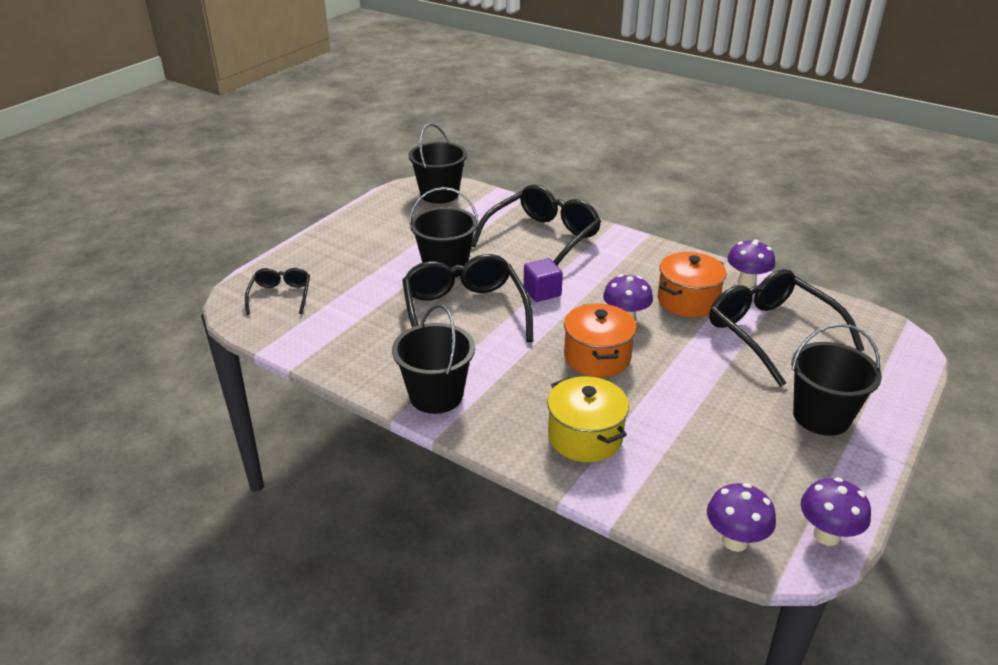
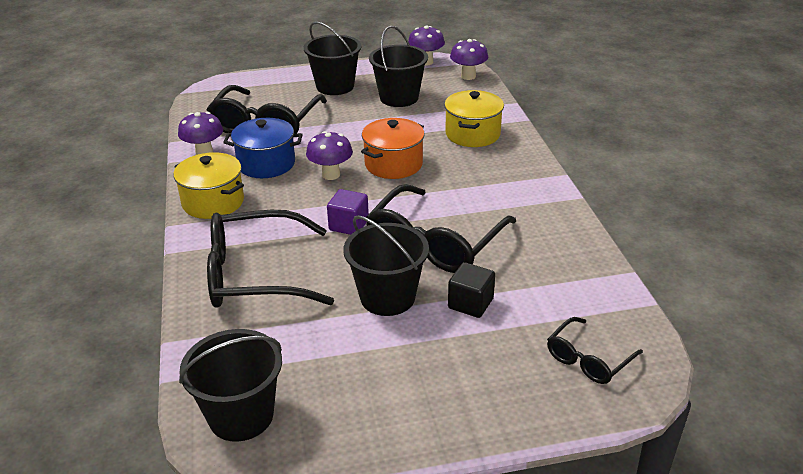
camera: 135 degrees left, 0 degrees up
(389, 289) = (470, 303): none -> black cube
(436, 395) = (535, 196): black bucket -> black bucket (399, 98)
(657, 258) = (213, 202): none -> yellow pot
(688, 301) = (266, 164): orange pot -> blue pot

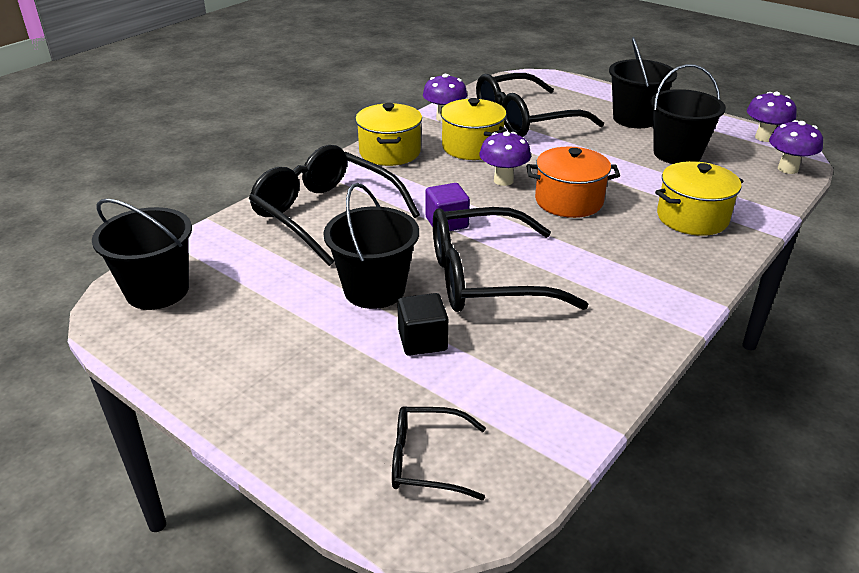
camera: 50 degrees right, 0 degrees up
(266, 164) = (472, 147): blue pot -> yellow pot

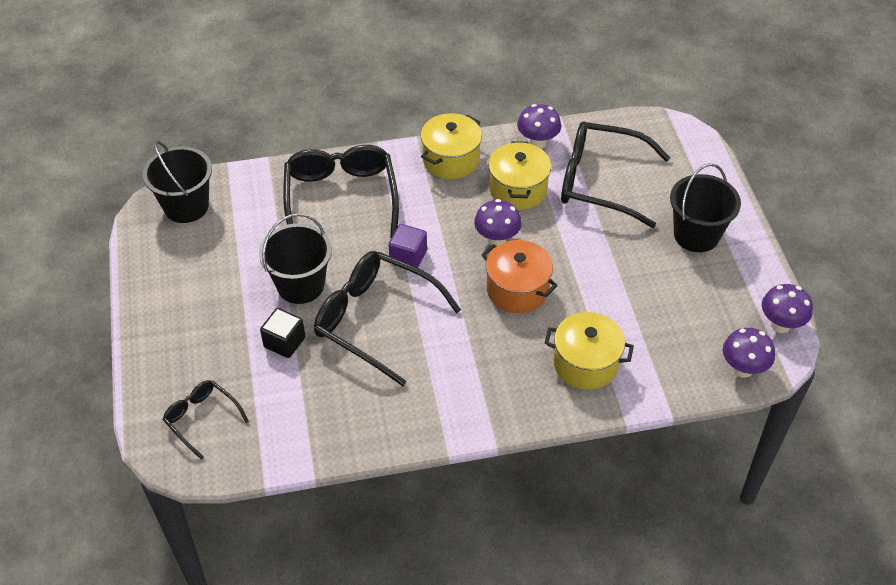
camera: 40 degrees right, 15 degrees up
(677, 154) = (672, 295): black bucket -> none

